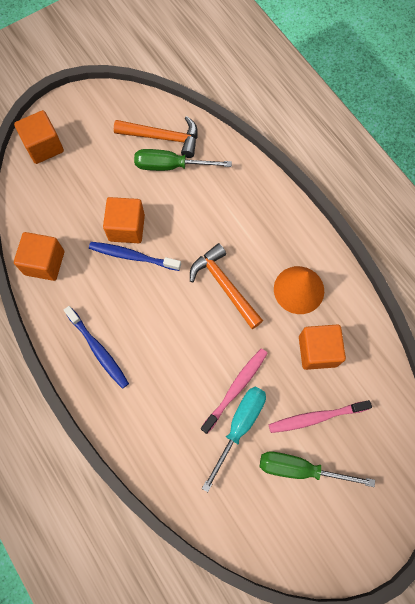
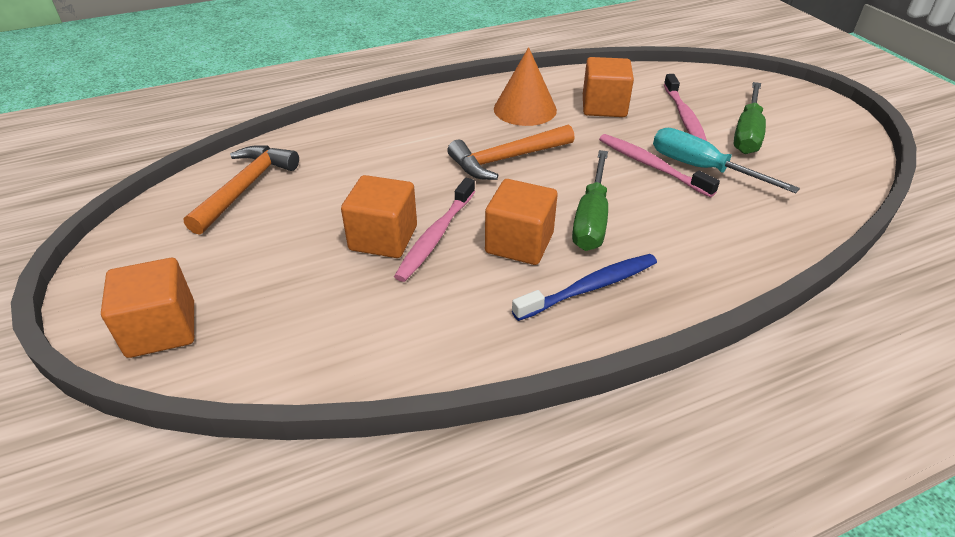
camera: 80 degrees left, 30 degrees down
(44, 263) = (412, 345): orange cube -> orange cube (519, 243)
(133, 256) = (436, 236): blue toothbrush -> pink toothbrush
(171, 166) = (300, 185): green screwdriver -> green screwdriver (591, 219)

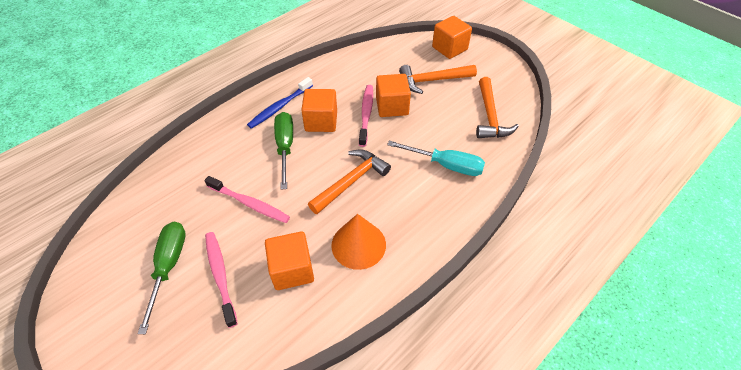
camera: 160 degrees right, 10 degrees up
(272, 266) = (432, 80): none -> orange hammer
(701, 168) = (213, 211): turquoise screwdriver -> turquoise screwdriver (446, 165)

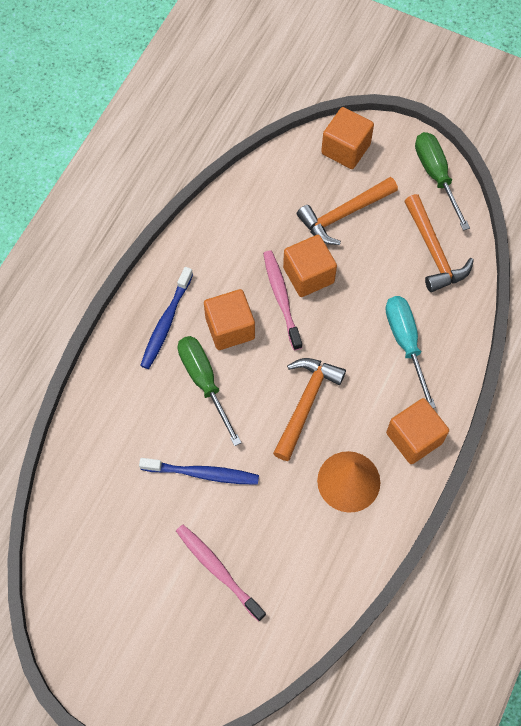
camera: 20 degrees left, 15 degrees up
(168, 267) = (155, 581): green screwdriver -> green screwdriver (436, 176)
(249, 203) = (202, 473): pink toothbrush -> blue toothbrush
(292, 270) = (291, 536): orange cube -> orange cube (414, 438)
(446, 165) = (405, 343): turquoise screwdriver -> turquoise screwdriver turned 105 degrees counterclockwise

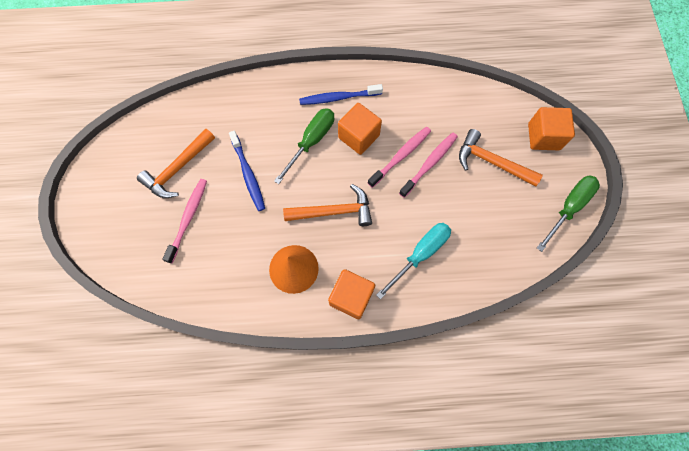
camera: 60 degrees right, 5 degrees up
(308, 275) = (429, 164): orange cube -> pink toothbrush
(434, 251) = (506, 237): orange hammer -> orange hammer (178, 169)

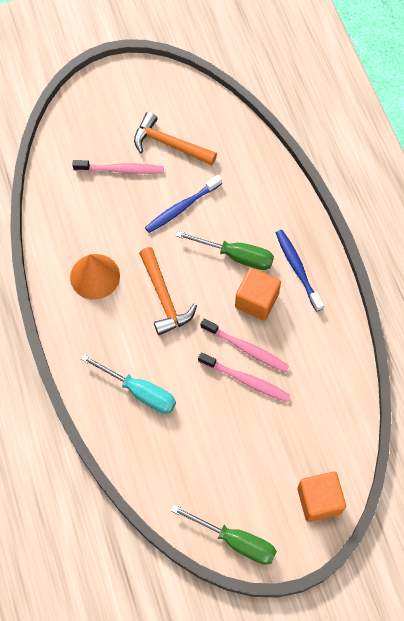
camera: 75 degrees right, 5 degrees down
(351, 297) = (79, 336): orange cube -> none
(491, 162) = (268, 446): orange hammer -> none

